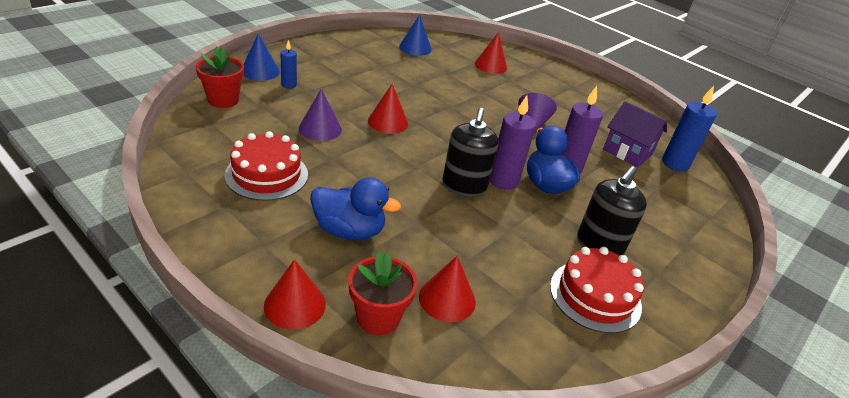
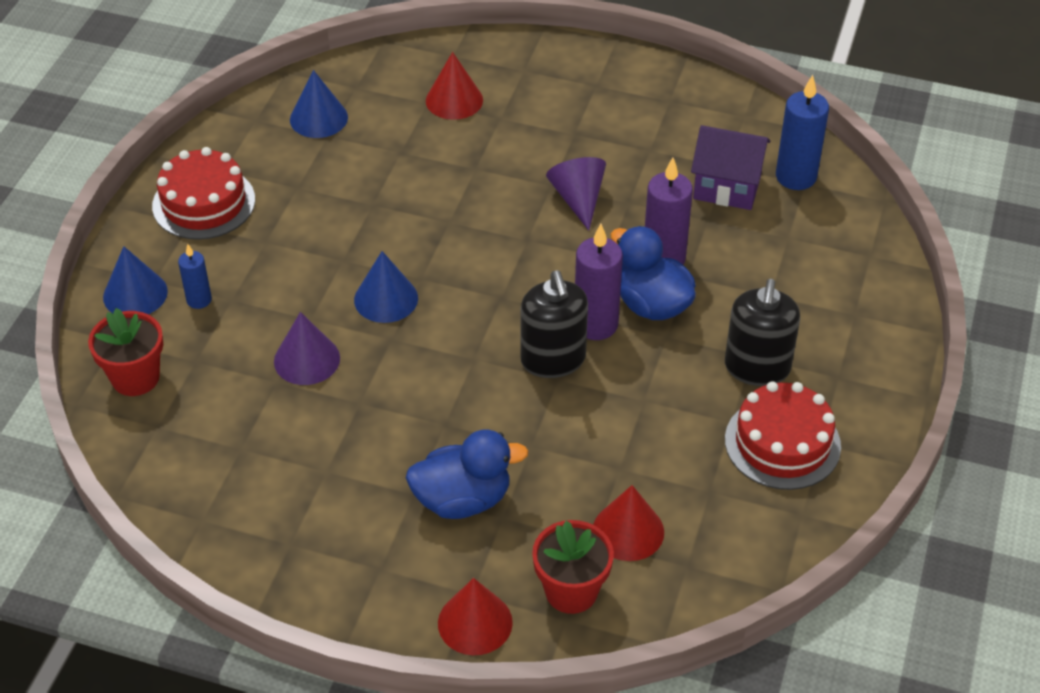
camera: 20 degrees left, 10 degrees up
(266, 174) = (302, 471): red cake -> red cake (203, 203)
(388, 122) = (386, 299): red cone -> blue cone

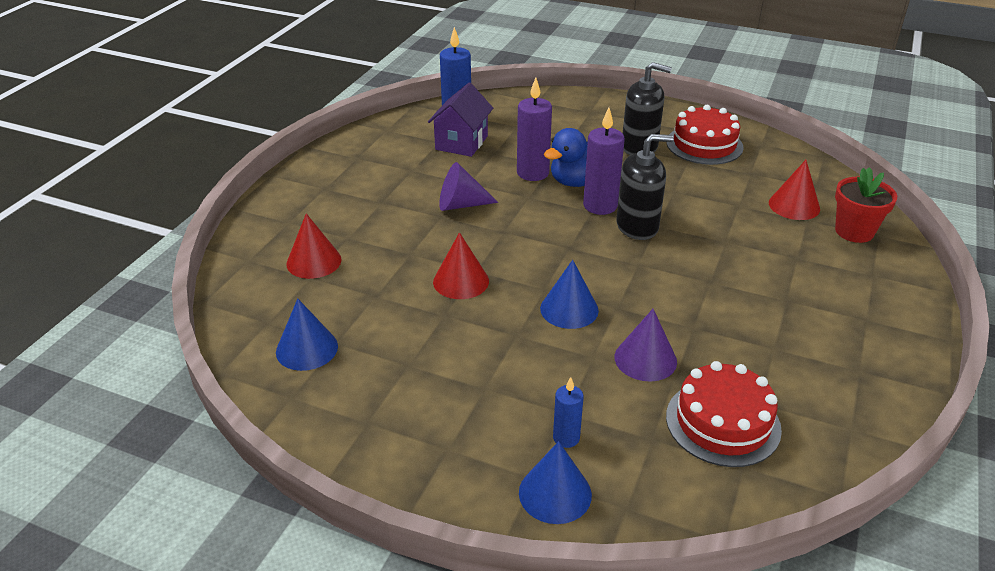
camera: 85 degrees left, 10 degrees down
(135, 378) = (680, 487): red flower pot -> none
(203, 203) = (417, 438): red cake -> red cake (723, 422)
(463, 499) = (786, 275): blue duck -> none
(475, 622) = (899, 274): red cone -> red cone (461, 281)

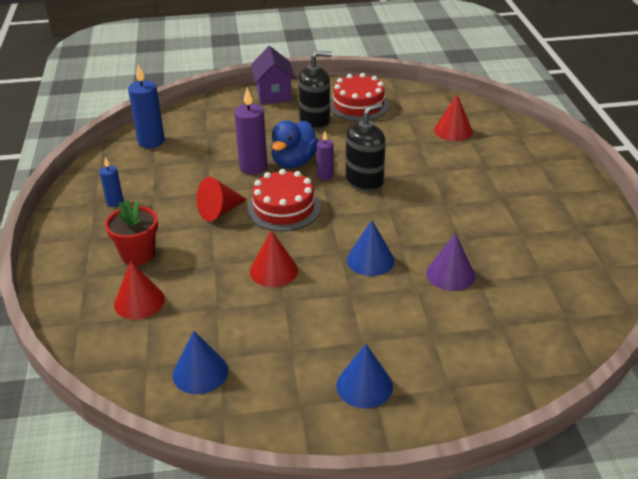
camera: 30 degrees left, 0 degrees up
(461, 143) = (174, 161): purple house -> purple house (274, 94)
(461, 205) = (219, 211): purple cone -> red cone
(555, 493) = (473, 391): blue cone -> blue cone (364, 386)
(566, 438) = (447, 351): blue candle -> blue candle (115, 202)
(600, 206) = (325, 175): purple candle -> purple candle, size x0.57
(723, 422) = (532, 296): red cake -> red cake (284, 208)
(854, 231) = (503, 136): red flower pot -> red flower pot (138, 254)

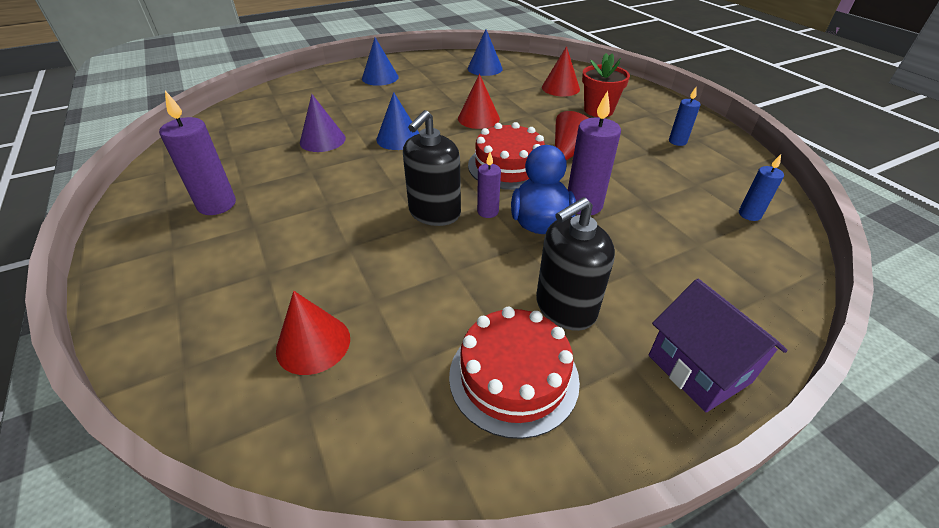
camera: 160 degrees right, 5 degrees up
(151, 141) = (749, 214): blue candle -> blue candle, size x0.57
(537, 220) = (217, 205): none -> purple candle

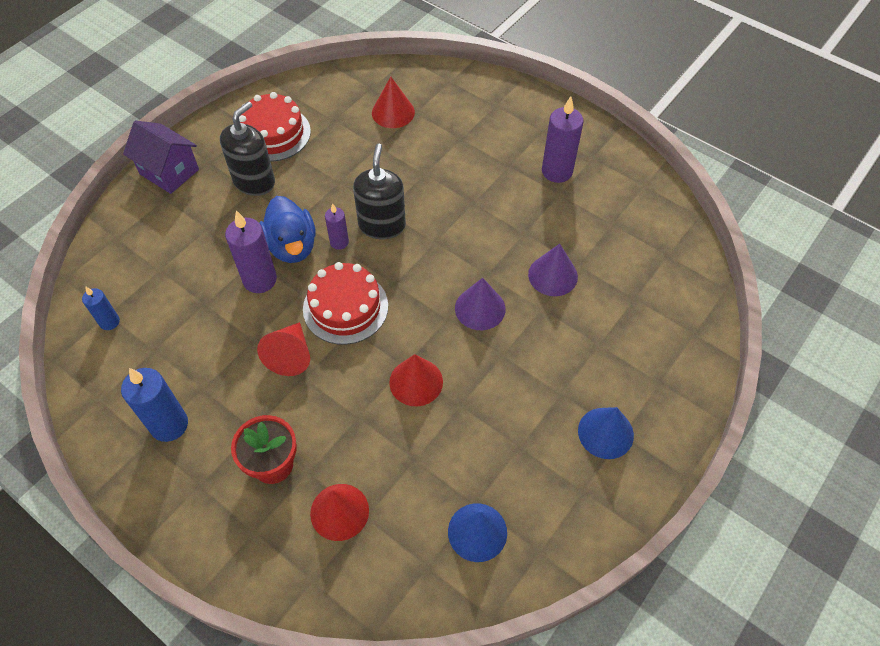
camera: 155 degrees right, 15 degrees up
(398, 138) = (480, 308): blue cone -> purple cone
(677, 141) = (169, 425): blue candle -> blue candle, size x1.75

